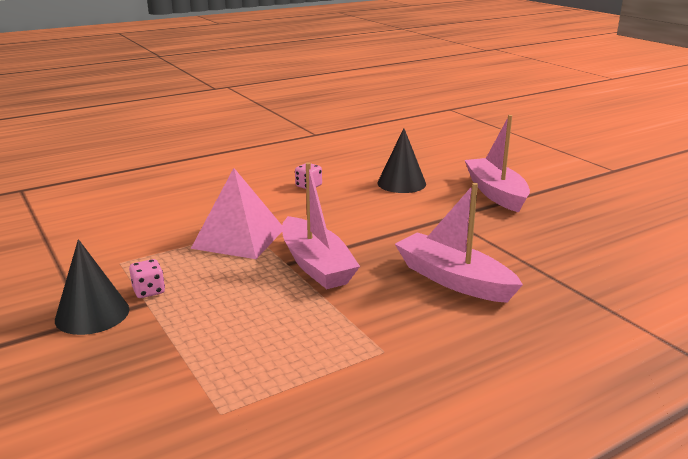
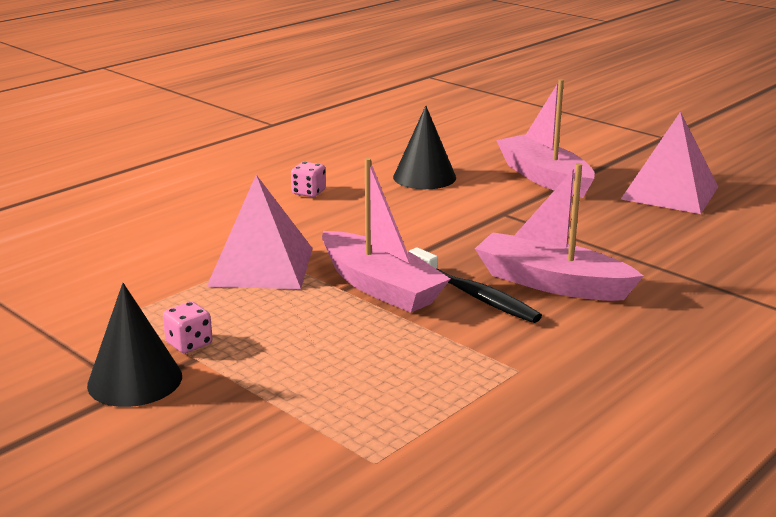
camera: 15 degrees left, 0 degrees up
(385, 282) = (475, 296): none -> black toothbrush
(595, 216) = (670, 193): none -> pink pyramid

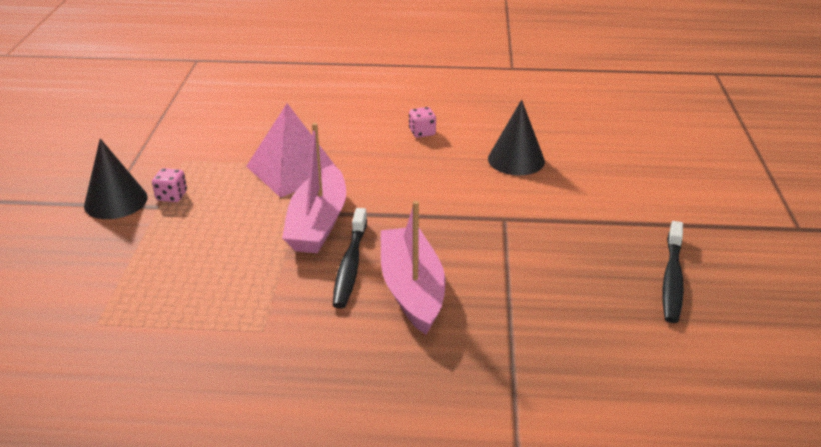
camera: 50 degrees right, 10 degrees up
(544, 178) = (600, 207): pink boat -> none
(670, 193) = (672, 279): pink pyramid -> black toothbrush

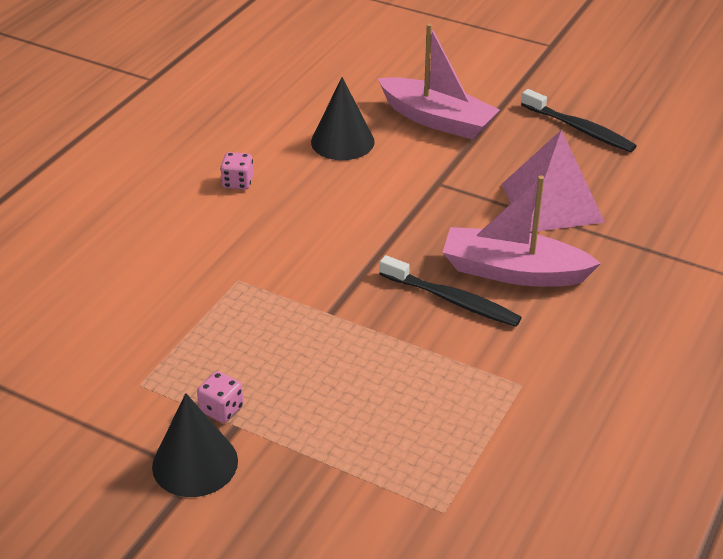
camera: 65 degrees left, 5 degrees up
(293, 170) = (240, 296): pink pyramid -> pink pyramid (551, 202)
(318, 223) = (363, 304): pink boat -> pink boat (437, 120)

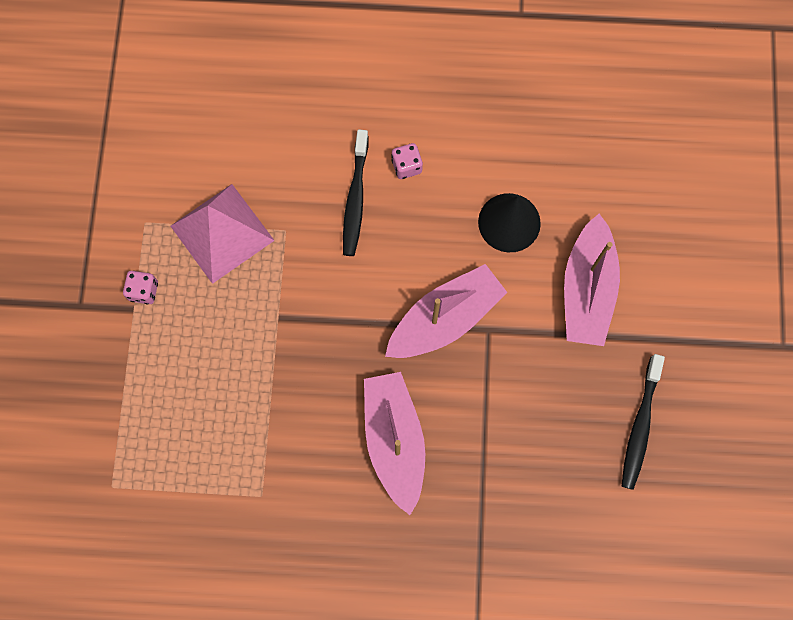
camera: 65 degrees right, 35 degrees up
(195, 463) = (87, 300): black cone -> none
(409, 204) = (445, 319): none -> pink boat
(452, 300) = (335, 405): black toothbrush -> black toothbrush (355, 199)
(551, 202) = (507, 439): pink pyramid -> pink pyramid (222, 233)

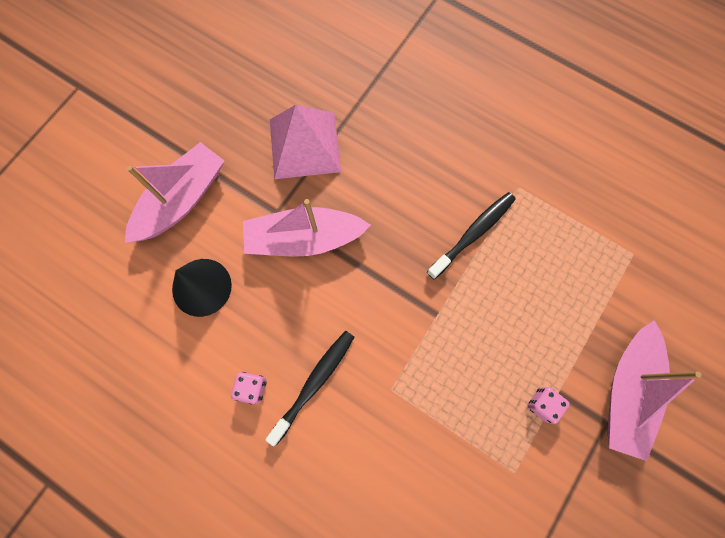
camera: 150 degrees left, 0 degrees up
(222, 233) = (448, 420): pink pyramid -> pink pyramid (304, 145)
(394, 440) = (397, 172): pink boat -> pink boat (627, 391)
(640, 426) = (217, 89): black toothbrush -> black toothbrush (473, 234)

